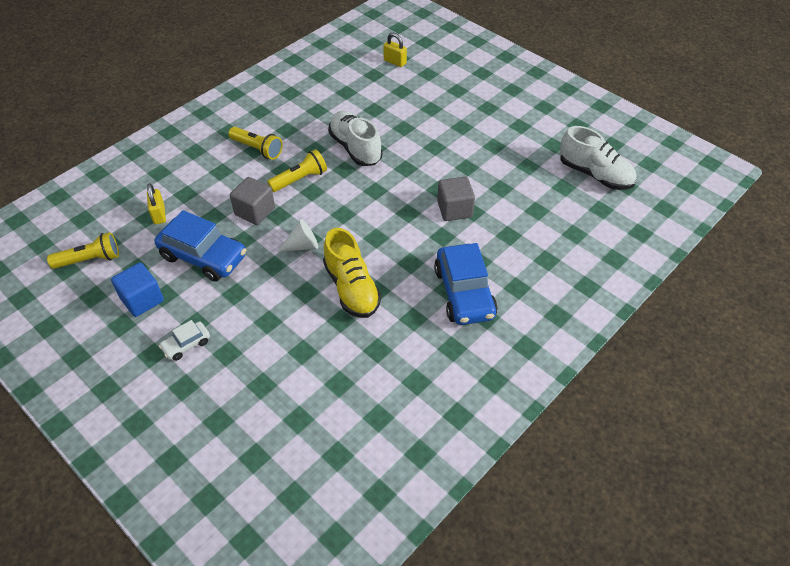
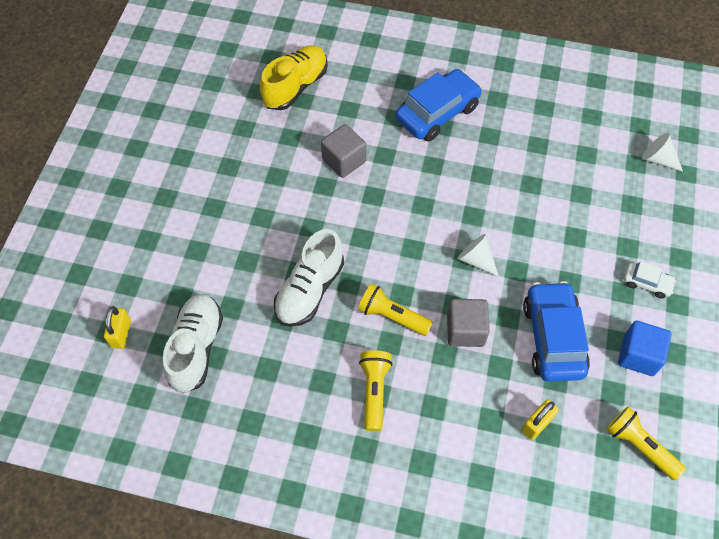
camera: 120 degrees left, 10 degrees up
(288, 442) = (658, 159): none -> white cone
(351, 288) = (493, 193): yellow shoe -> yellow shoe (295, 87)
(594, 174) = (225, 74): white shoe -> white shoe (196, 348)

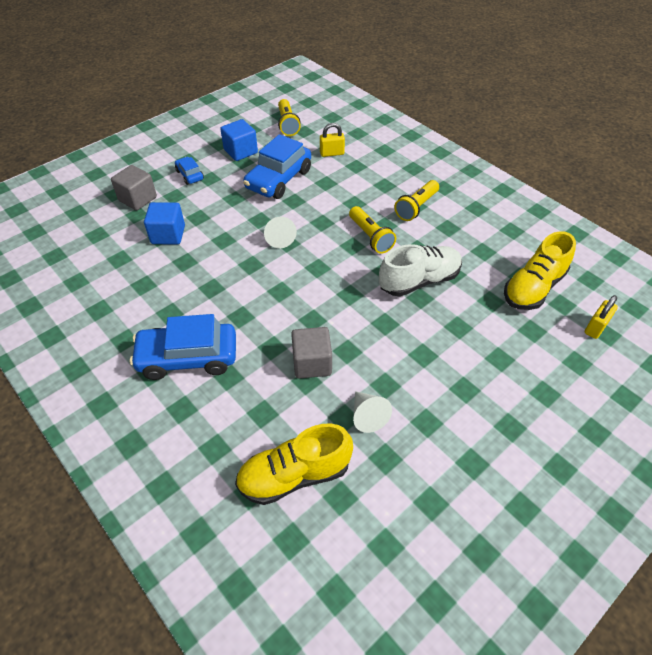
camera: 145 degrees left, 10 degrees down
(196, 348) = (533, 288): white shoe -> yellow shoe
(465, 330) = (328, 207): grey cube -> grey cube (138, 199)
(577, 200) = (168, 235): none -> blue cube
(647, 283) = (190, 175): white car -> blue car
(658, 159) = (79, 229): white cone -> white cone (367, 416)

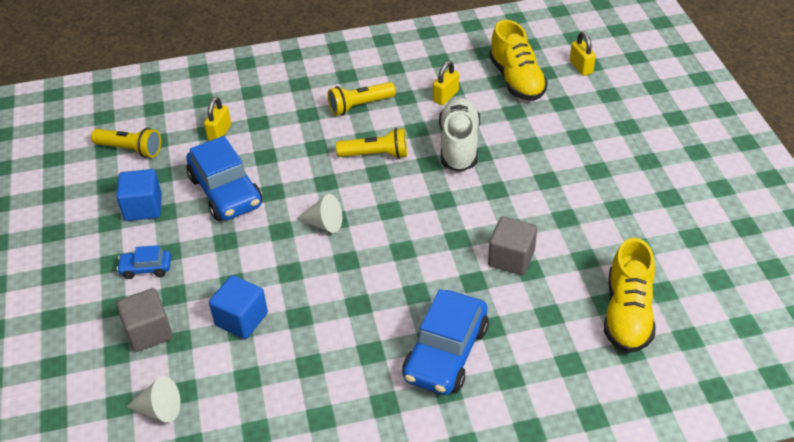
camera: 60 degrees left, 5 degrees down
(367, 416) = (591, 242): white cone -> white cone (159, 409)
(416, 207) = (360, 106): yellow flashlight -> yellow flashlight turned 90 degrees clockwise
(471, 250) = (445, 96): none -> yellow padlock

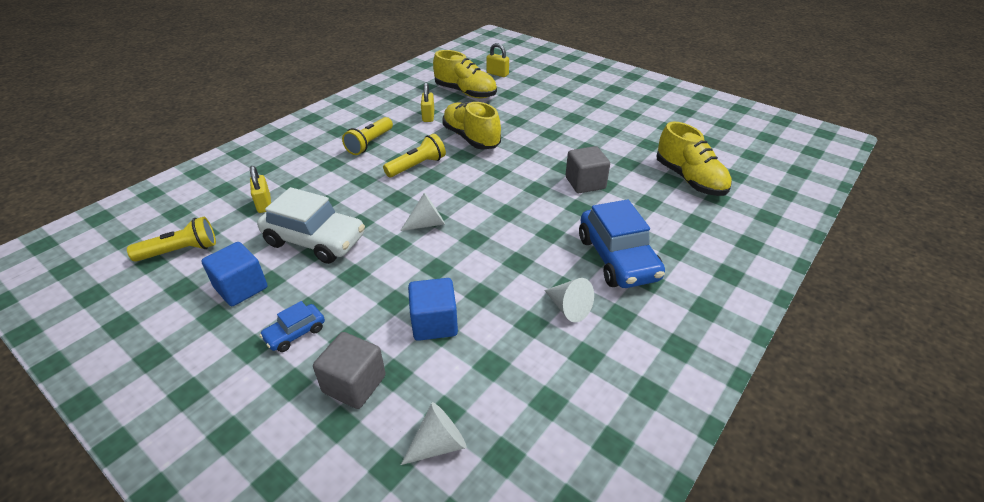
camera: 40 degrees left, 5 degrees down
(226, 192) = (315, 240): blue car -> white car
(352, 371) = (568, 308): none -> white cone
(459, 145) = (471, 138): white shoe -> yellow shoe

